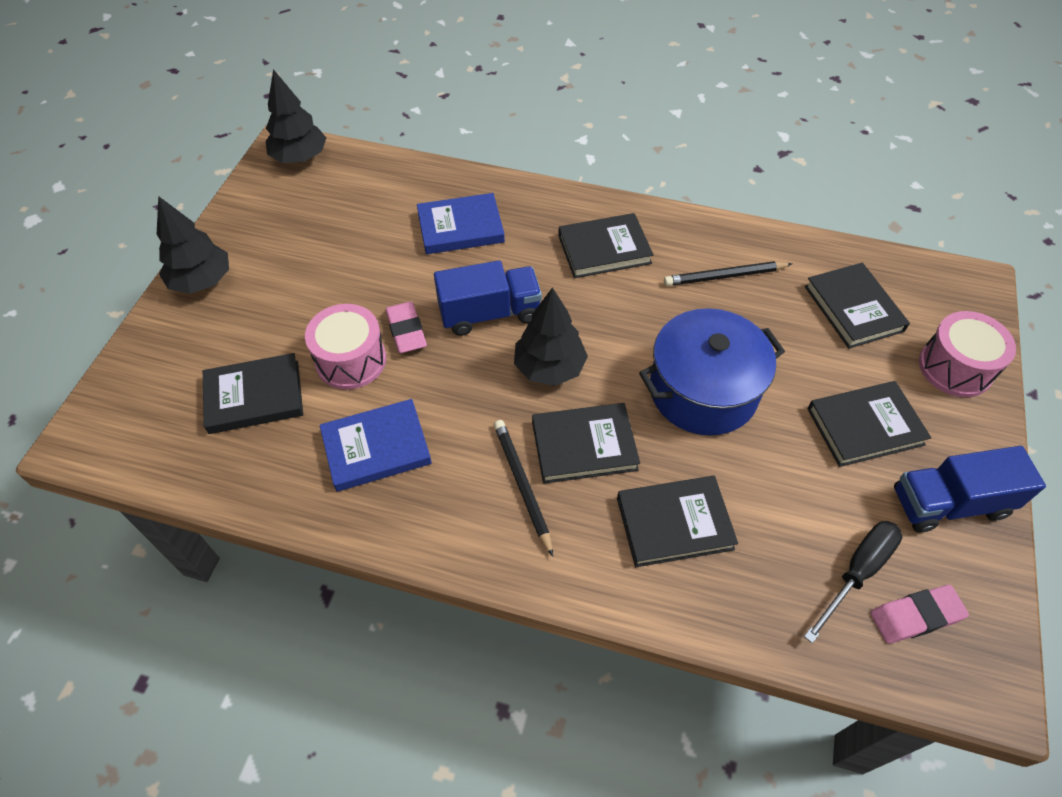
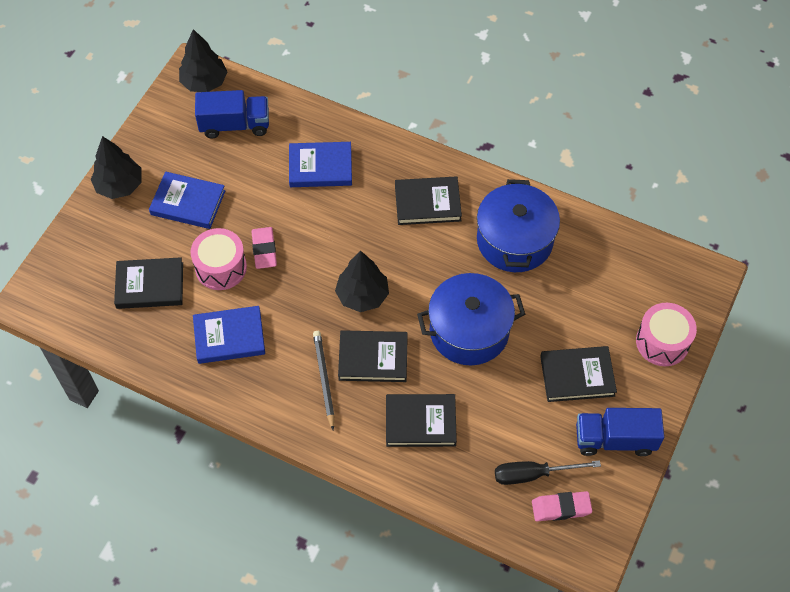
camera: 10 degrees right, 5 degrees up
(296, 289) = (188, 202): none -> blue book
(489, 313) = (328, 245): blue truck -> blue truck (235, 125)
(725, 276) = (514, 240): black pencil -> blue pot
(853, 308) = (604, 283): black book -> none
(857, 572) = (533, 474): black screwdriver -> black screwdriver turned 150 degrees counterclockwise

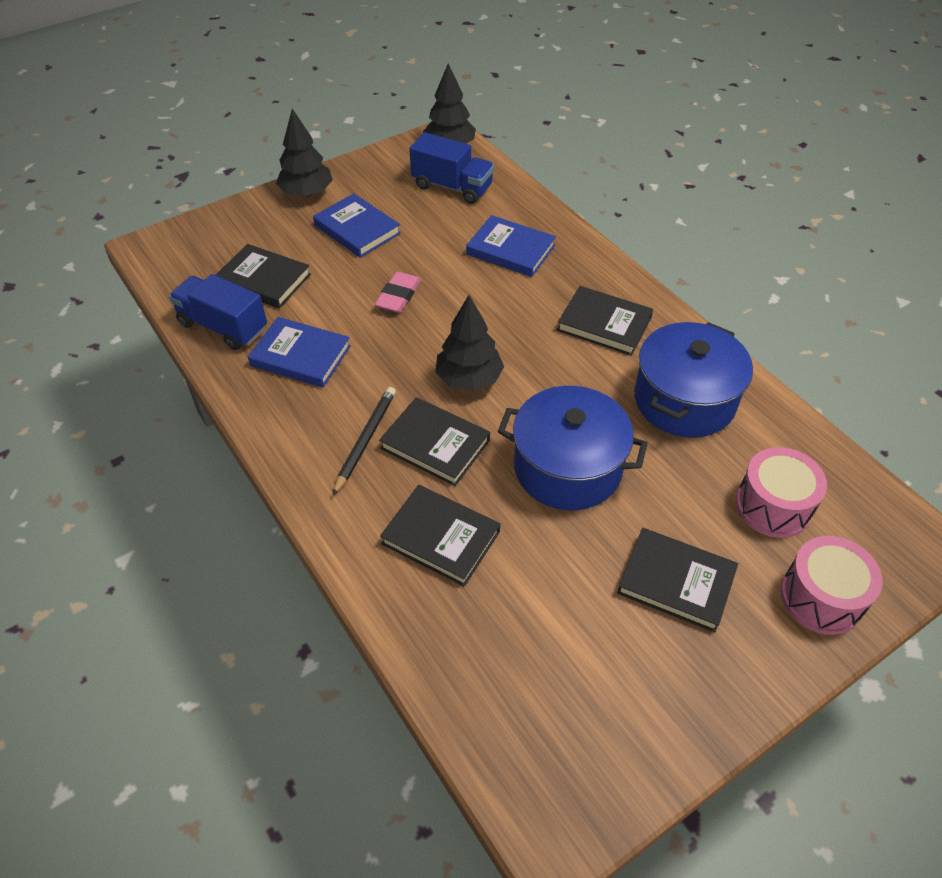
camera: 30 degrees right, 10 degrees down
(221, 267) = (343, 293): pink drum -> pink drum (773, 506)
(533, 474) = (541, 673): black screwdriver -> none
(561, 508) = (552, 738): pink eraser -> none
(615, 439) = (683, 687): blue truck -> blue truck (223, 327)

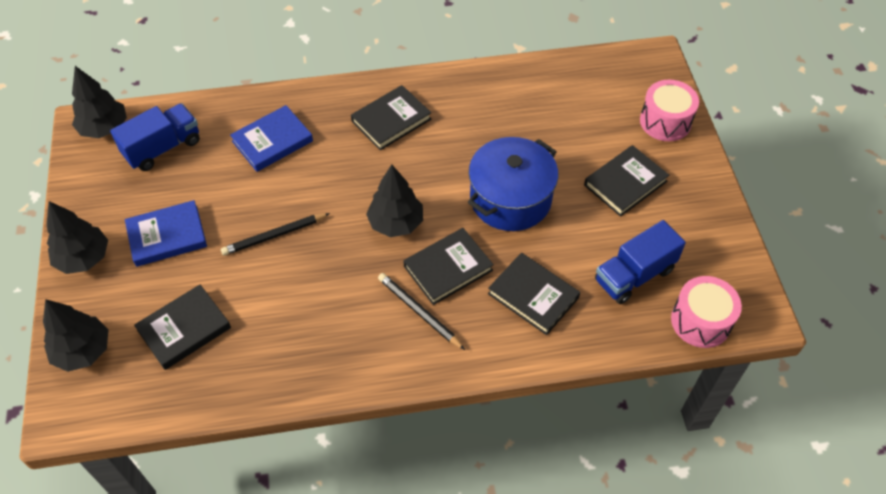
camera: 65 degrees left, 5 degrees up
(215, 231) = (83, 351): none -> black tree
(223, 327) = (225, 378): blue truck -> blue truck (634, 275)
(301, 356) = (300, 328): blue book -> none
(398, 296) = (274, 236): pink eraser -> black pencil
(440, 538) = (533, 296): black book -> black book turned 75 degrees clockwise
(684, 400) = (487, 110): blue pot -> none
(773, 506) = (593, 109): pink drum -> pink drum (700, 321)

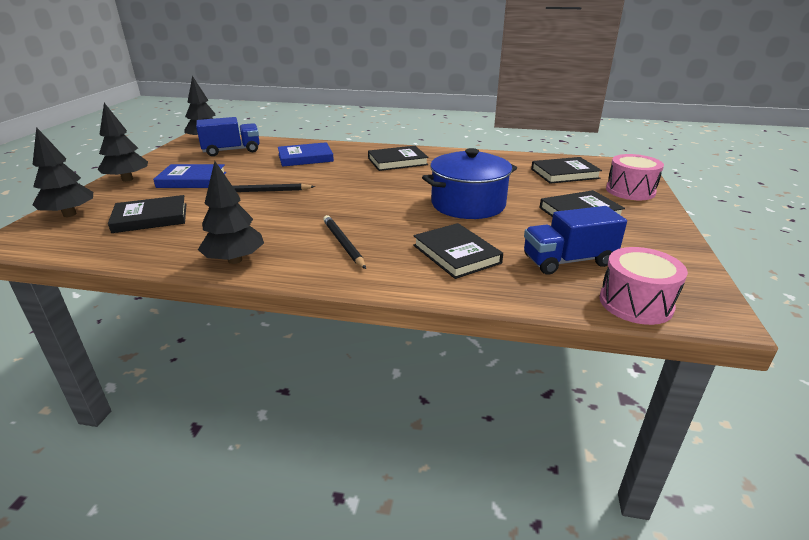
camera: 20 degrees right, 25 degrees down
(396, 223) = (363, 200): black tree -> black tree (235, 260)
(448, 268) = (388, 227): black book -> black book (564, 174)

